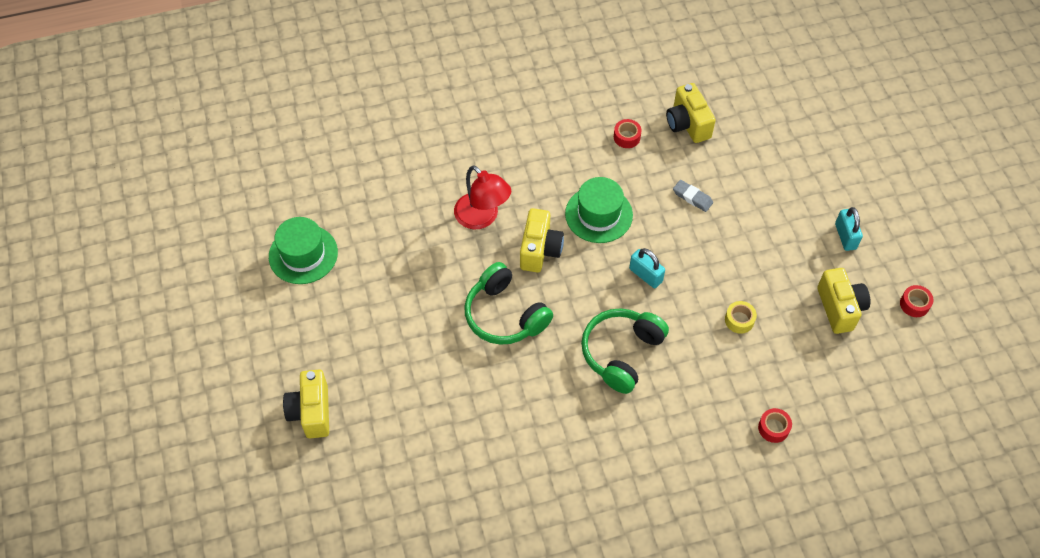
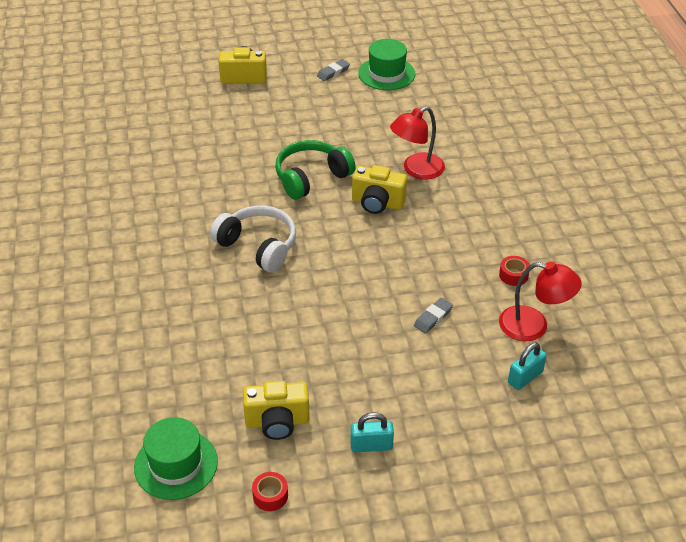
camera: 95 degrees right, 15 degrees down
(301, 311) = (333, 72): none -> grey eraser
(598, 214) = (415, 245): green hat -> green hat (176, 464)
(621, 353) = (258, 246): green headphones -> white headphones
(645, 275) = (340, 271): turquoise padlock -> turquoise padlock (525, 377)
(687, 124) = (533, 326): yellow camera -> red lamp
(739, 320) = (277, 335): yellow tape -> none
(773, 428) = (153, 343): red tape -> none

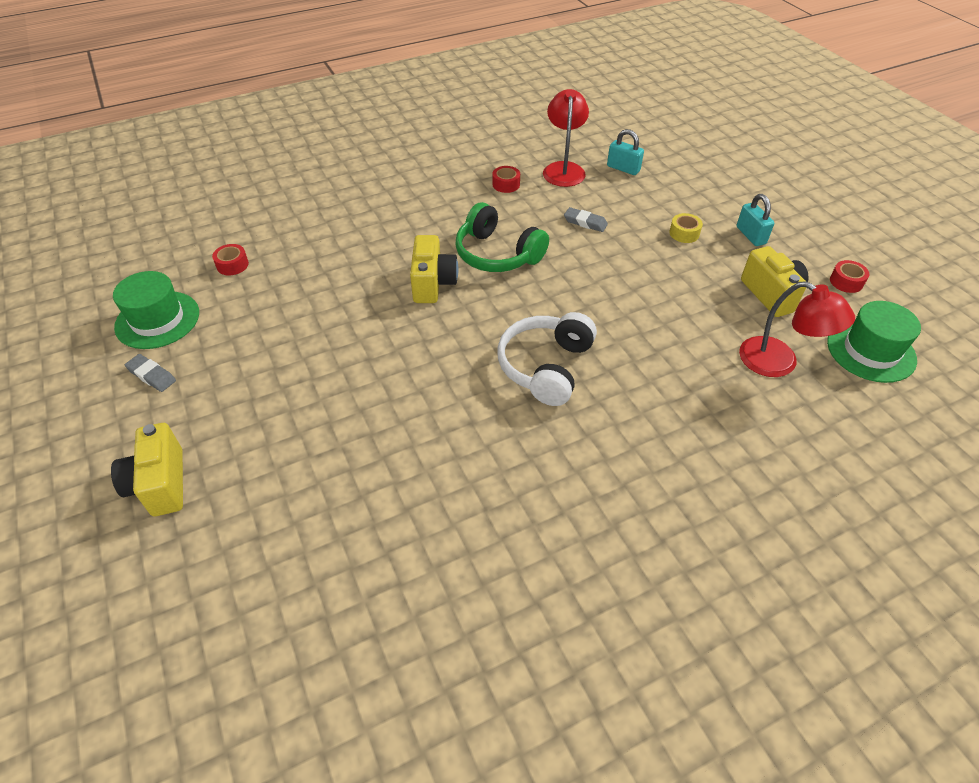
camera: 105 degrees left, 5 degrees up
(311, 177) = (402, 347): green headphones -> green headphones (497, 254)
(392, 389) = (684, 233): none -> yellow tape
(416, 170) = (365, 263): red lamp -> red lamp (779, 363)
(437, 105) = (232, 265): none -> red tape

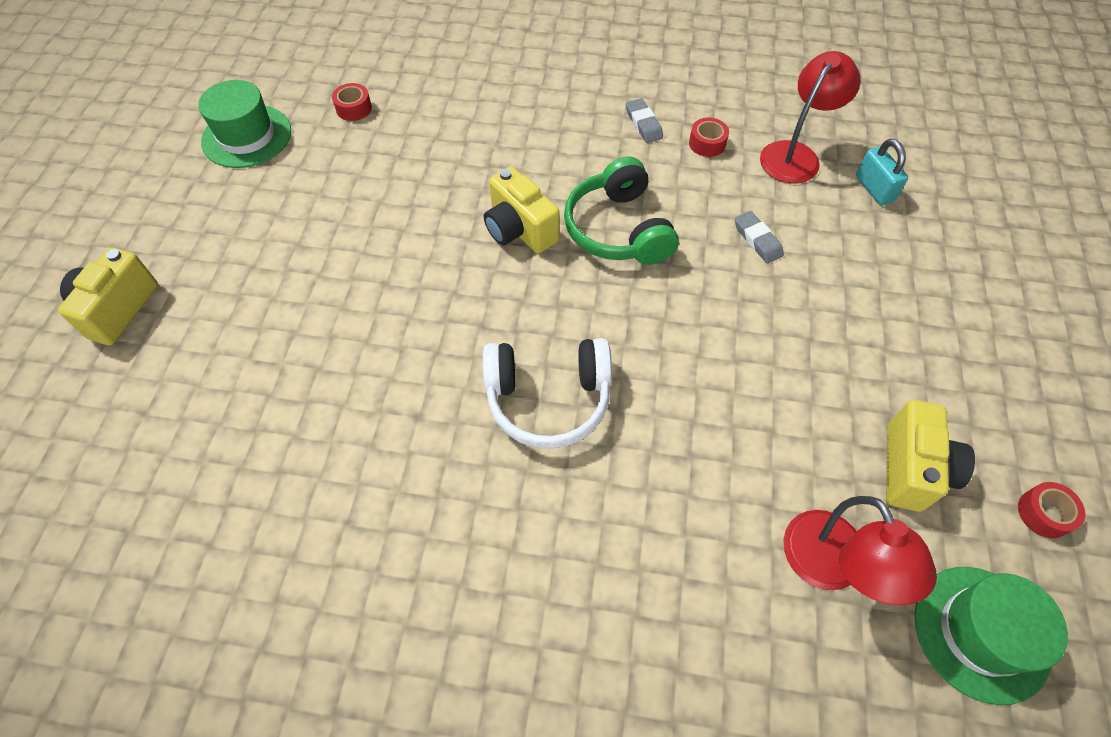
camera: 35 degrees right, 10 degrees up
(152, 375) = (197, 193): grey eraser -> grey eraser (643, 124)
(433, 283) = (519, 230): yellow camera -> yellow camera turned 105 degrees clockwise
(546, 367) = (548, 399): white headphones -> white headphones turned 150 degrees counterclockwise
(684, 233) = (872, 319): yellow tape -> none
(750, 235) = (964, 370): turquoise padlock -> none

